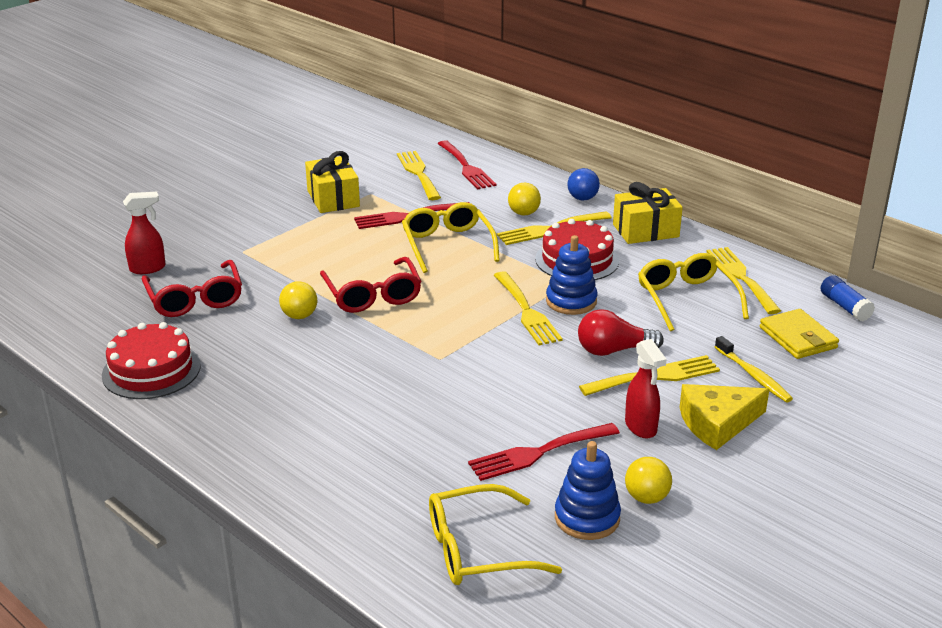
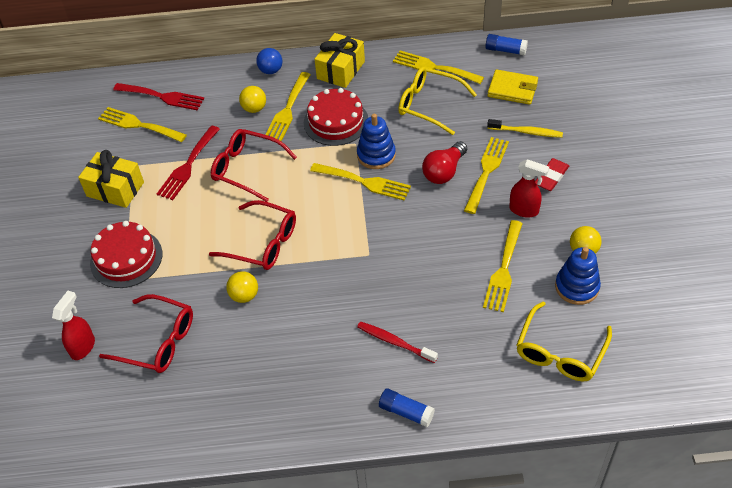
camera: 45 degrees left, 20 degrees up
(151, 370) = (221, 414): red cake -> red cake (126, 258)
(271, 478) = (406, 412): none -> blue glue stick
(350, 427) = (394, 342): none -> red toothbrush
(448, 245) = (247, 169): yellow glasses -> red glasses
(538, 453) = (503, 270): red fork -> yellow fork
(717, 423) = (551, 177): yellow cheese -> red eraser

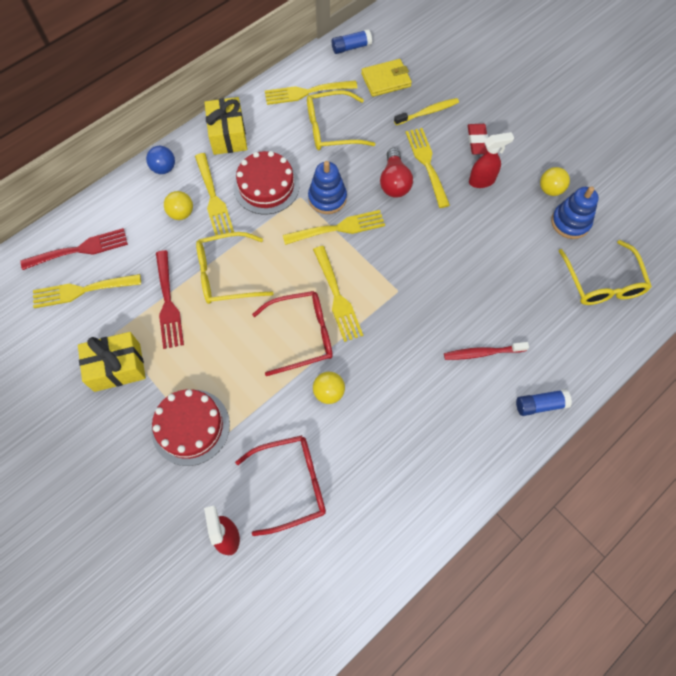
camera: 40 degrees left, 15 degrees up
(247, 169) = (227, 274): red glasses -> yellow glasses
(503, 270) = (509, 240): yellow fork -> yellow fork (337, 297)

